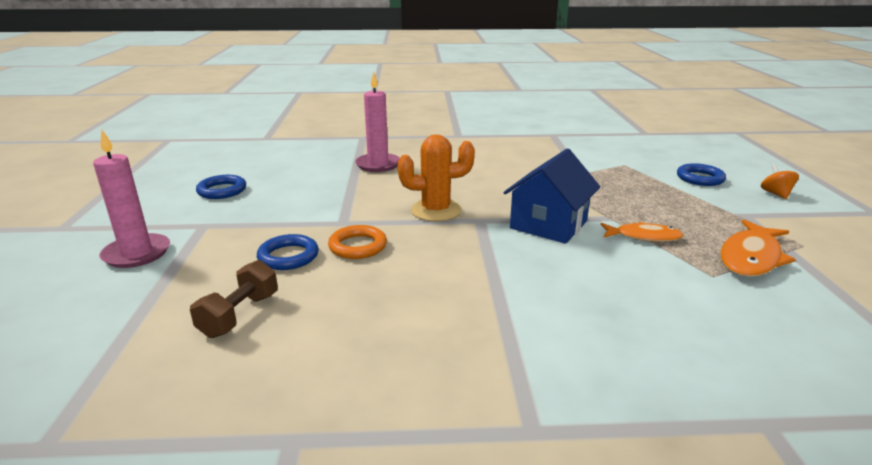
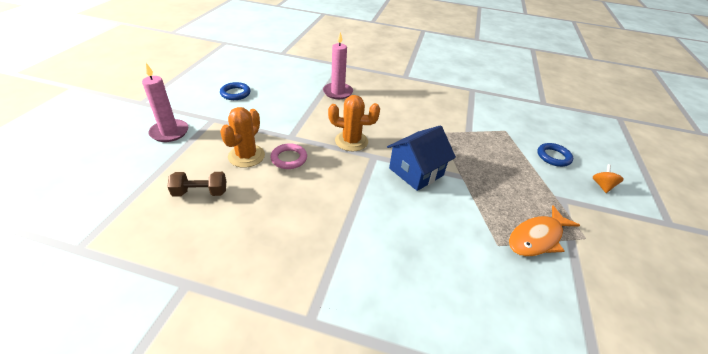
camera: 15 degrees right, 15 degrees up
(239, 315) = (200, 192): brown dumbbell -> brown dumbbell turned 45 degrees clockwise
(288, 256) = (246, 156): blue ring -> orange cactus
(358, 246) = (289, 158): orange ring -> pink ring
(643, 237) = (473, 199): orange fish -> none

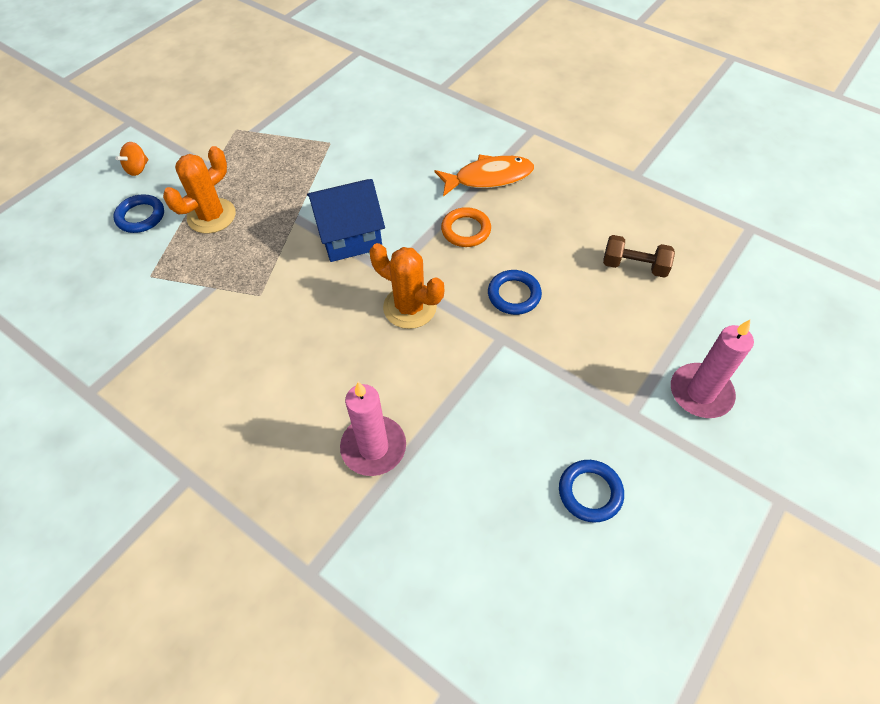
camera: 155 degrees left, 15 degrees up
(246, 156) = (574, 313): orange cactus -> orange cactus (211, 216)
(289, 158) = (514, 295): pink ring -> blue ring
(337, 192) = (466, 230): none -> orange ring
(537, 238) = (284, 139): orange fish -> orange fish (489, 178)

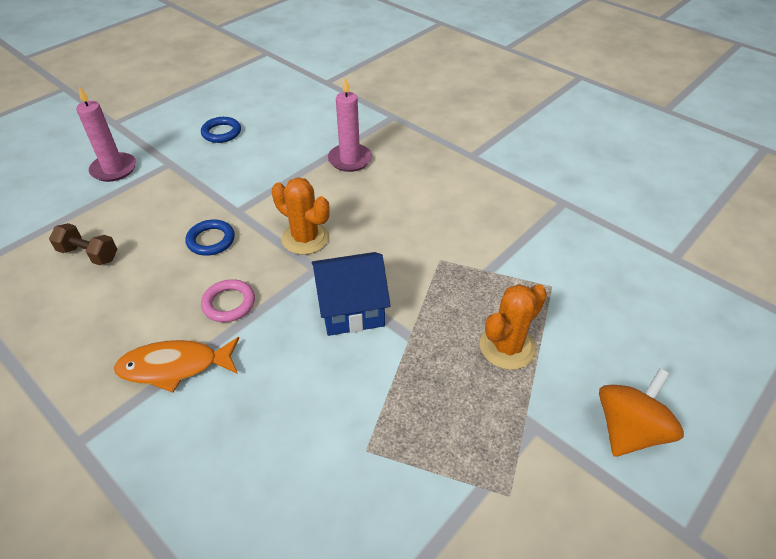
camera: 175 degrees left, 10 degrees down
(137, 169) = (629, 430): orange spinning top -> orange spinning top, size x1.91
(141, 216) = (591, 354): blue ring -> none
(466, 230) = (229, 303): orange ring -> pink ring

